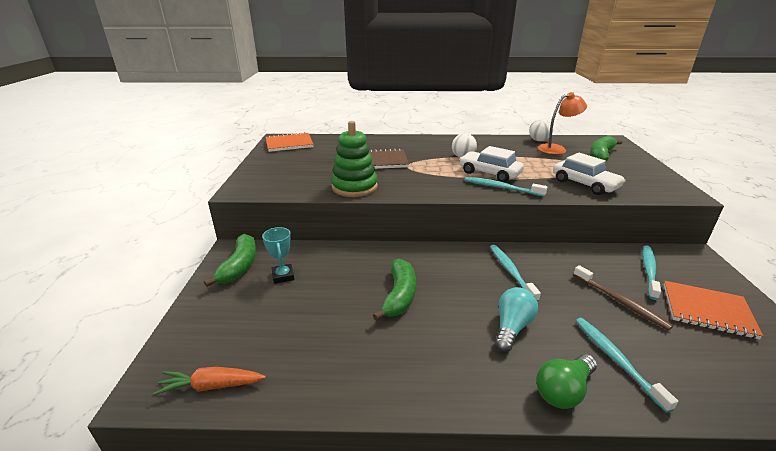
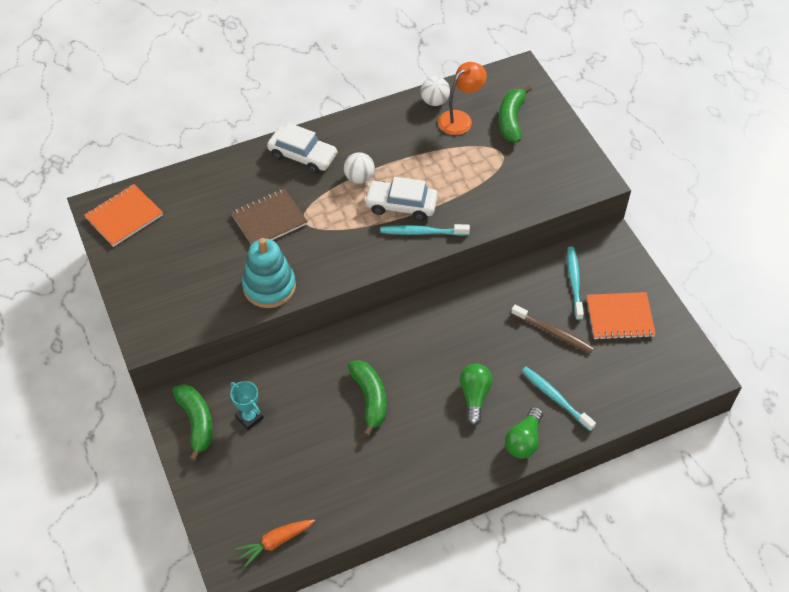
camera: 25 degrees left, 25 degrees up
(354, 187) = (269, 286): green stacking toy -> turquoise stacking toy
(511, 271) = (456, 329): turquoise toothbrush -> none
(512, 327) = (474, 396): turquoise light bulb -> green light bulb
(585, 184) = (503, 194): white car -> white car (302, 156)

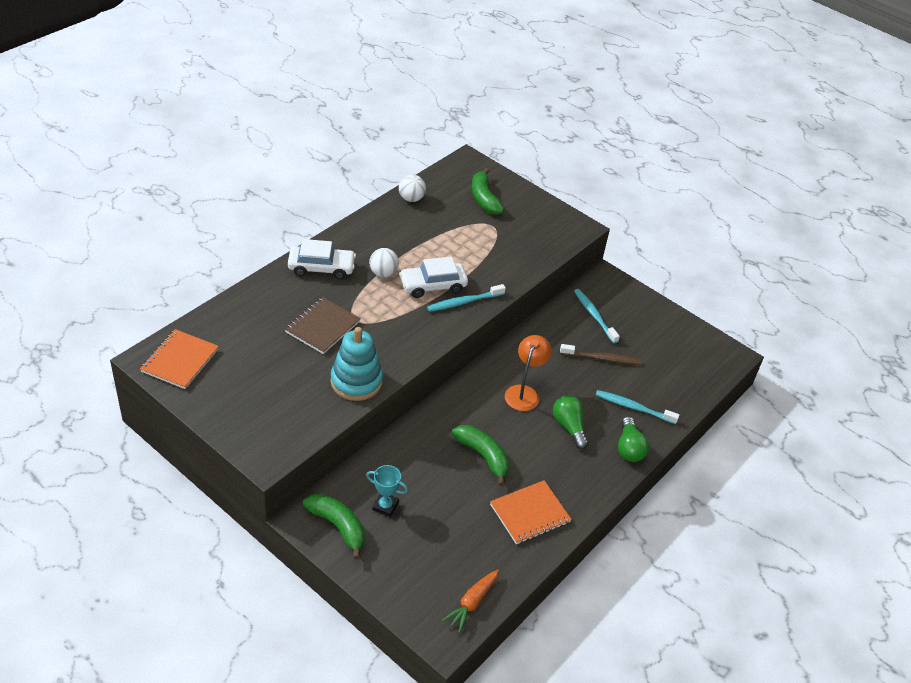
camera: 30 degrees left, 10 degrees down
(460, 118) = (441, 207): orange lamp -> orange lamp (524, 392)
(619, 317) = (645, 332): orange notebook -> orange notebook (530, 513)

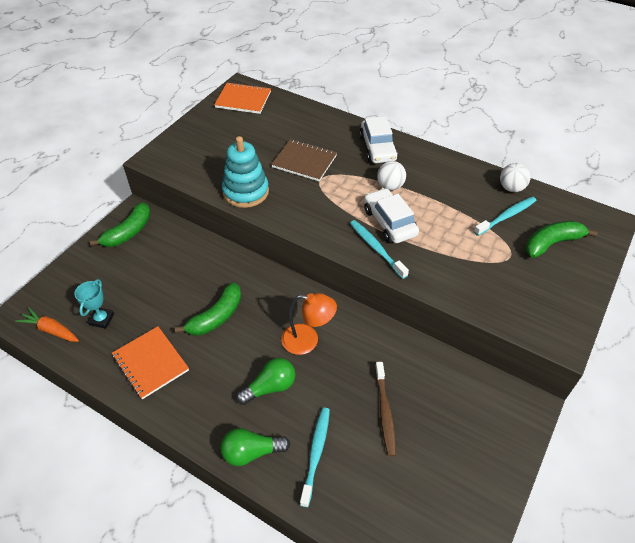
camera: 85 degrees right, 5 degrees up
(385, 506) = (151, 257): turquoise trophy -> turquoise trophy (101, 319)
(594, 315) = (454, 398): turquoise toothbrush -> turquoise toothbrush (506, 216)

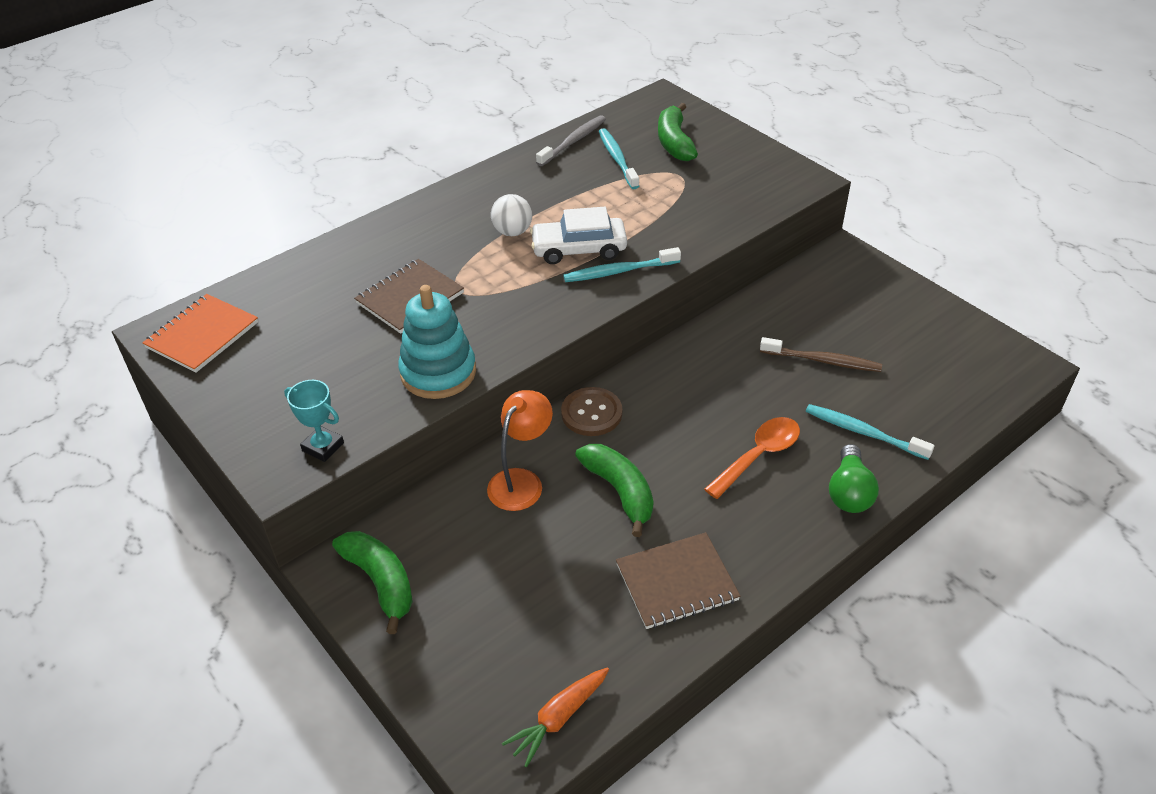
camera: 70 degrees left, 5 degrees down
(101, 319) = (565, 640): turquoise trophy -> turquoise trophy (323, 447)
(150, 363) = (676, 582): orange notebook -> brown notebook
(270, 387) = (758, 455): green light bulb -> orange spoon
(278, 286) = (591, 413): none -> brown button
(308, 340) = (698, 403): orange lamp -> orange lamp (521, 481)
(377, 148) = (429, 223): white car -> none
(511, 188) = (573, 141): white ball -> grey toothbrush

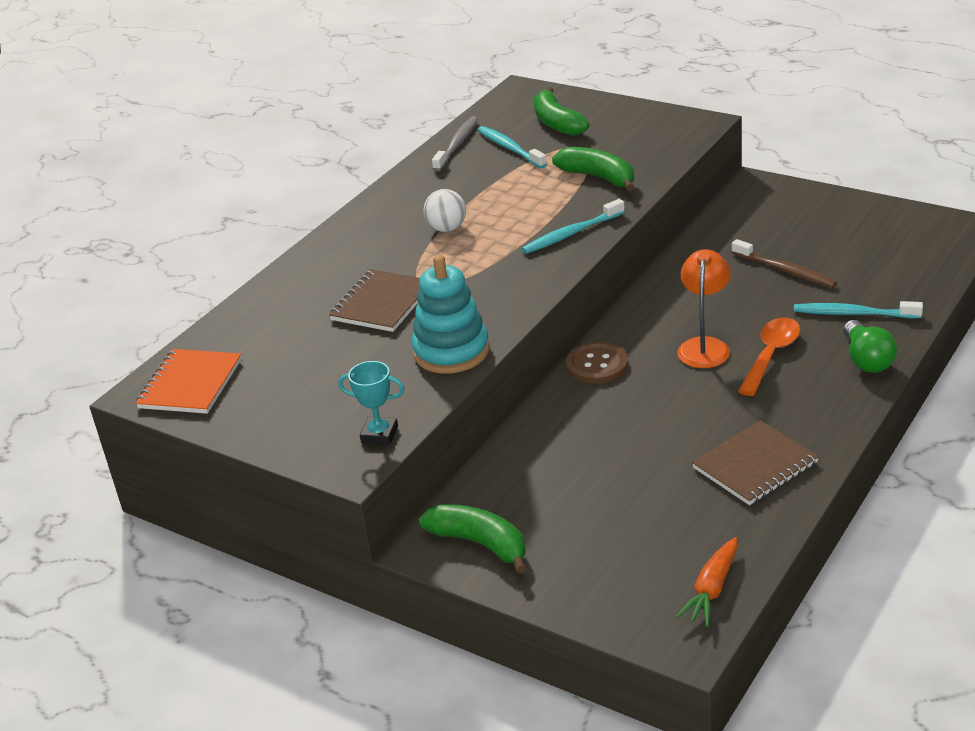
camera: 15 degrees left, 10 degrees down
(521, 481) = (564, 433): orange lamp -> orange lamp (704, 346)
(579, 249) = (521, 226): white car -> none
(620, 491) = (661, 415): green banana -> green banana (599, 177)
(822, 361) = (785, 271): brown toothbrush -> brown toothbrush turned 45 degrees clockwise

